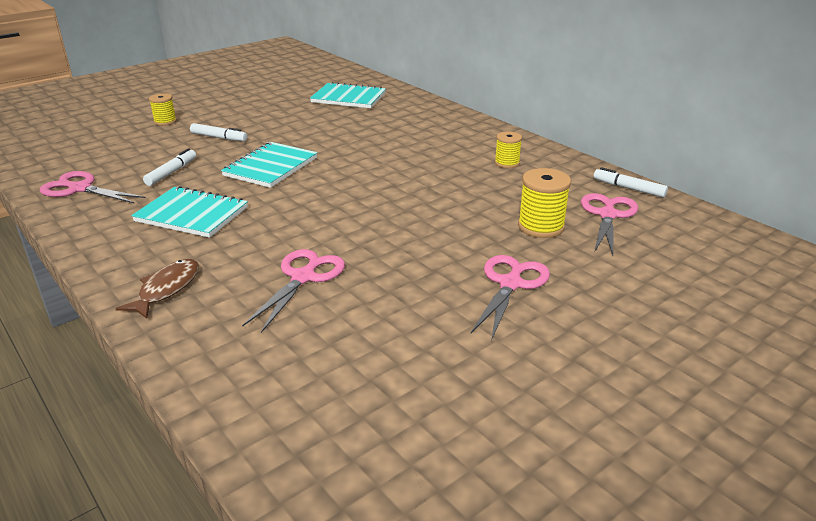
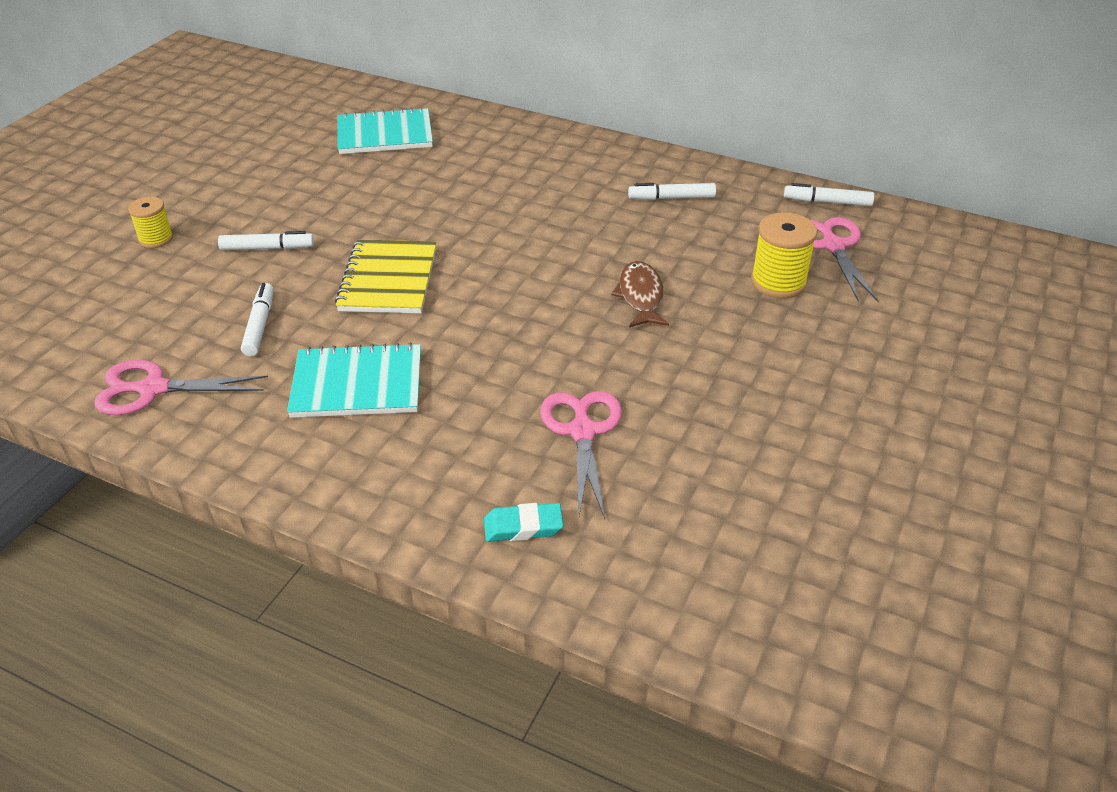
camera: 25 degrees left, 10 degrees up
(166, 289) = (436, 501): brown fish -> brown fish (641, 296)
(203, 320) = (523, 527): none -> turquoise eraser
(271, 167) = (388, 280): turquoise notebook -> yellow notebook
(507, 163) = (672, 198): yellow spool -> white marker
(510, 284) = (805, 368): pink scissors -> none

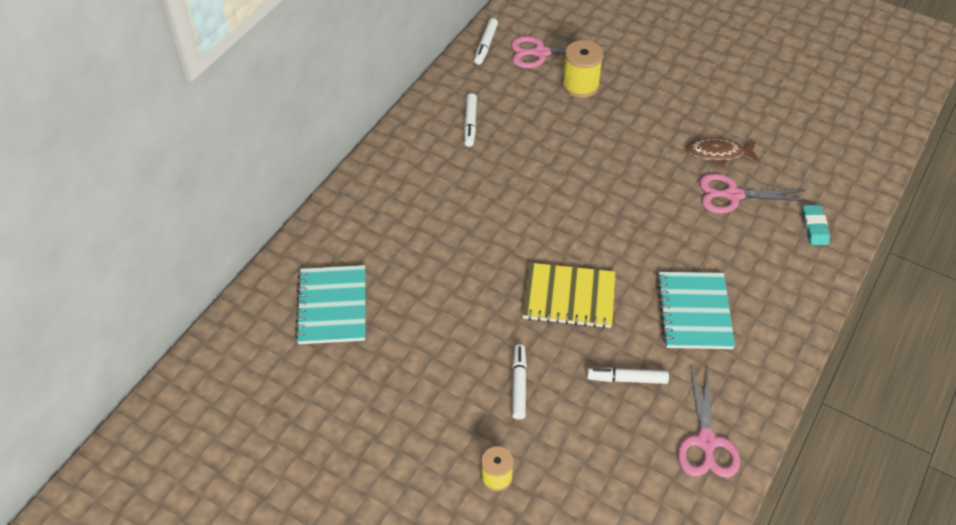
camera: 85 degrees left, 10 degrees up
(641, 296) = (594, 154): brown fish -> brown fish (718, 154)

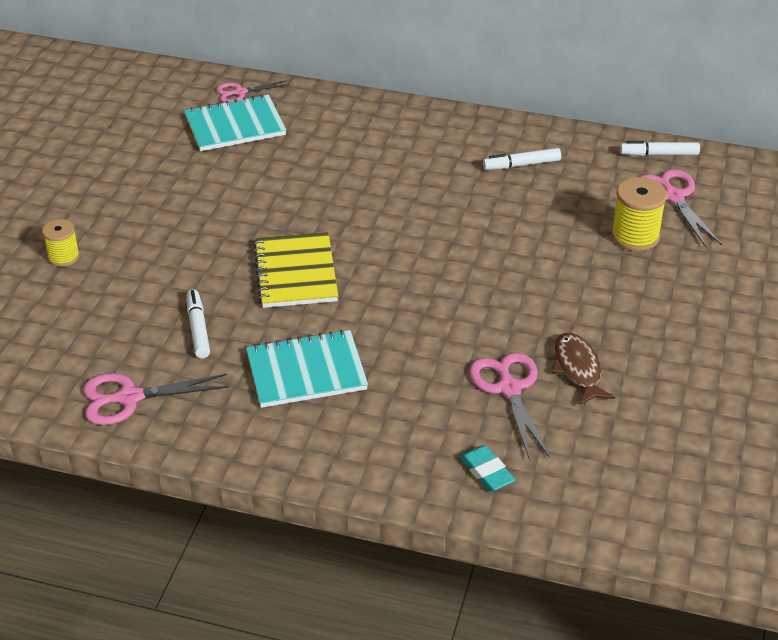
camera: 75 degrees right, 10 degrees down
(276, 293) = (240, 92): none -> pink scissors
(518, 385) = (172, 255): white marker -> none
(814, 227) = (486, 472): turquoise eraser -> turquoise eraser turned 75 degrees clockwise

